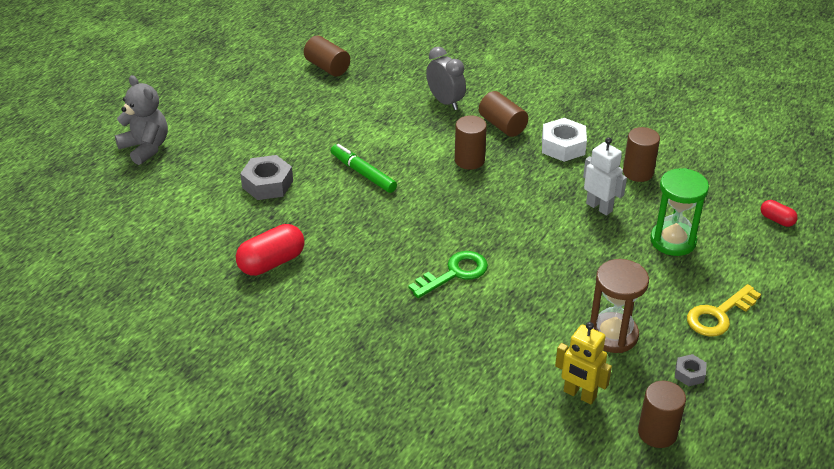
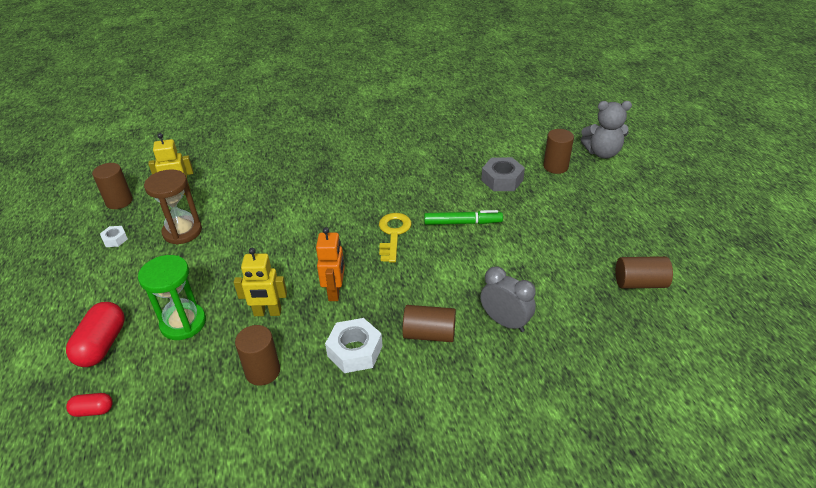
camera: 135 degrees right, 0 degrees up
(271, 262) = (425, 150): red capsule -> red capsule (102, 345)
(445, 102) = (505, 322): grey clock -> grey clock turned 150 degrees counterclockwise
(454, 273) = (318, 205): green key -> none
(469, 160) = (410, 282): brown cylinder -> brown cylinder (555, 167)
(532, 189) = (335, 292): none -> orange robot
(599, 207) = (267, 312): white robot -> yellow robot
(689, 374) = (115, 239): grey nut -> white nut
(718, 315) = (112, 287): yellow key -> yellow key (393, 234)

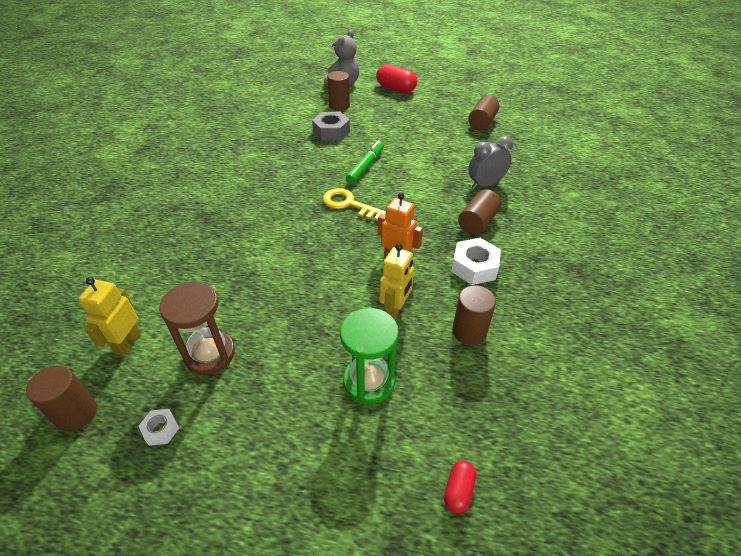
camera: 65 degrees left, 5 degrees up
(102, 345) = (357, 469): red capsule -> red capsule (396, 89)

